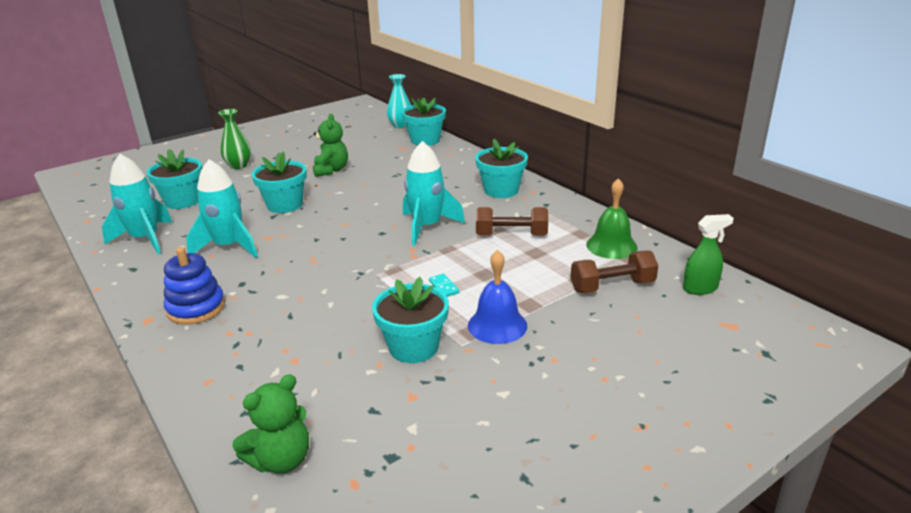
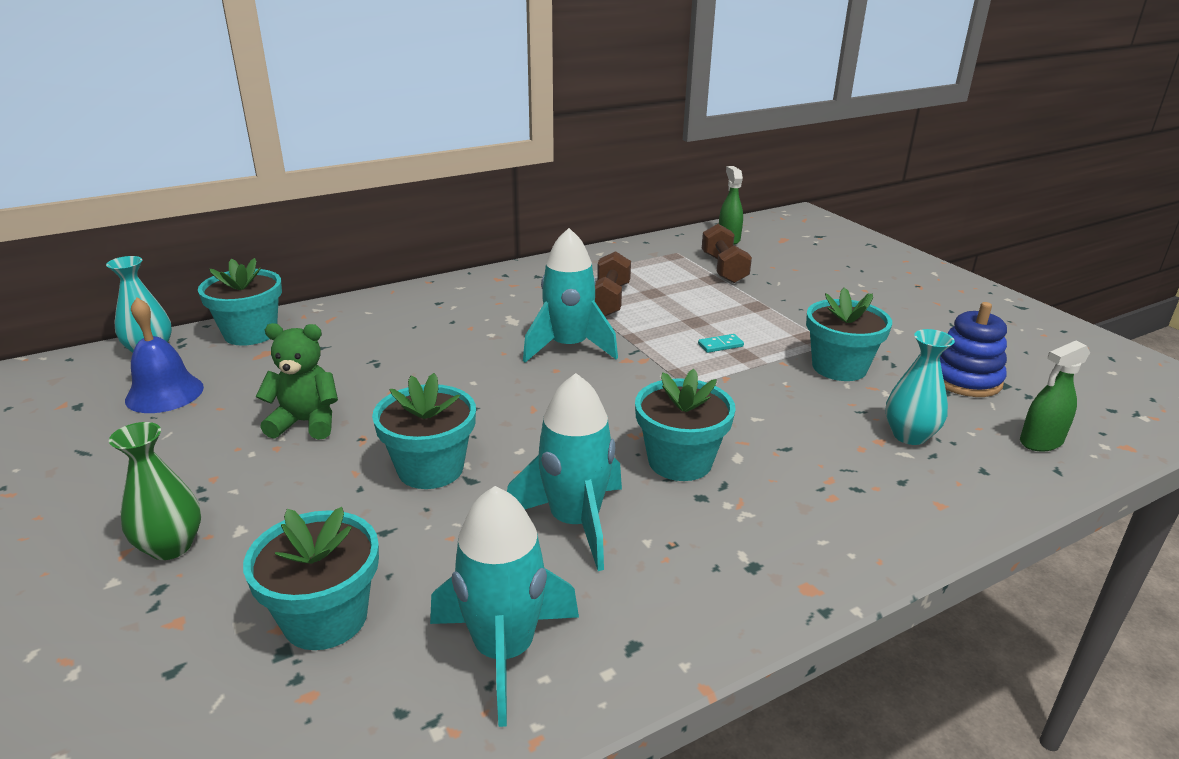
camera: 85 degrees left, 0 degrees up
(196, 308) = (773, 537): blue stacking toy -> blue stacking toy (965, 379)
(281, 460) = (1040, 442): green teddy bear -> green spray bottle
(300, 377) = (909, 435): none -> turquoise vase
(497, 325) = (794, 323): blue bell -> blue bell (164, 393)
(501, 190) = (484, 295): turquoise flower pot -> turquoise flower pot (680, 461)
(611, 246) = (646, 259): green bell -> none

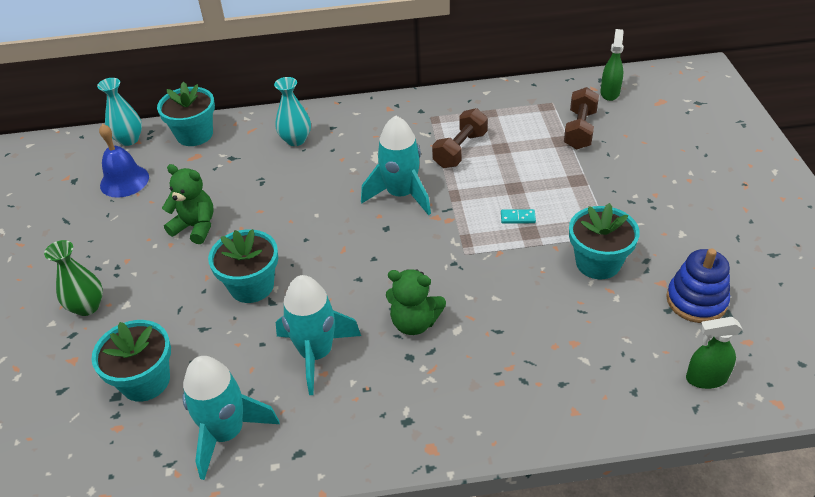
camera: 25 degrees right, 15 degrees up
(680, 461) = (414, 323): turquoise flower pot -> green teddy bear
(909, 435) = (601, 344): turquoise vase -> turquoise vase (296, 140)

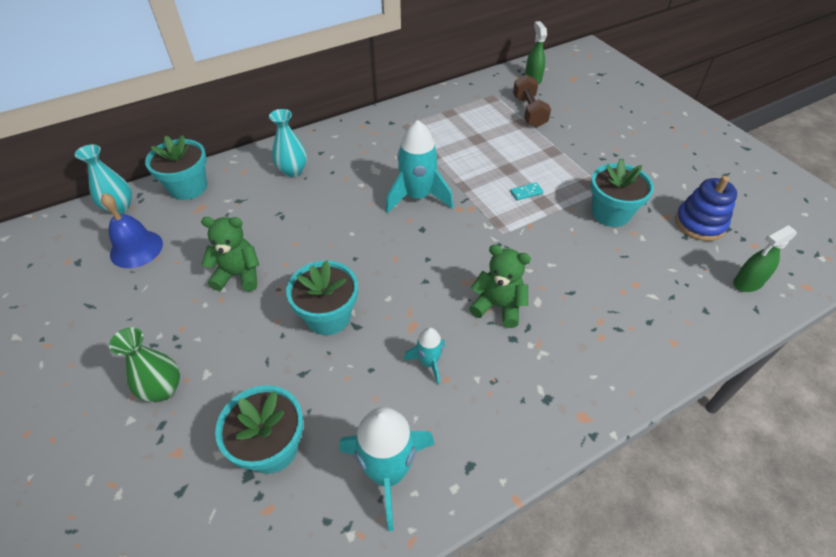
camera: 25 degrees left, 5 degrees up
(316, 354) = (428, 363): turquoise rocket -> turquoise rocket, size x0.53
(414, 323) = (498, 306): green teddy bear -> green teddy bear turned 150 degrees counterclockwise
(460, 150) = (444, 148): brown dumbbell -> none

